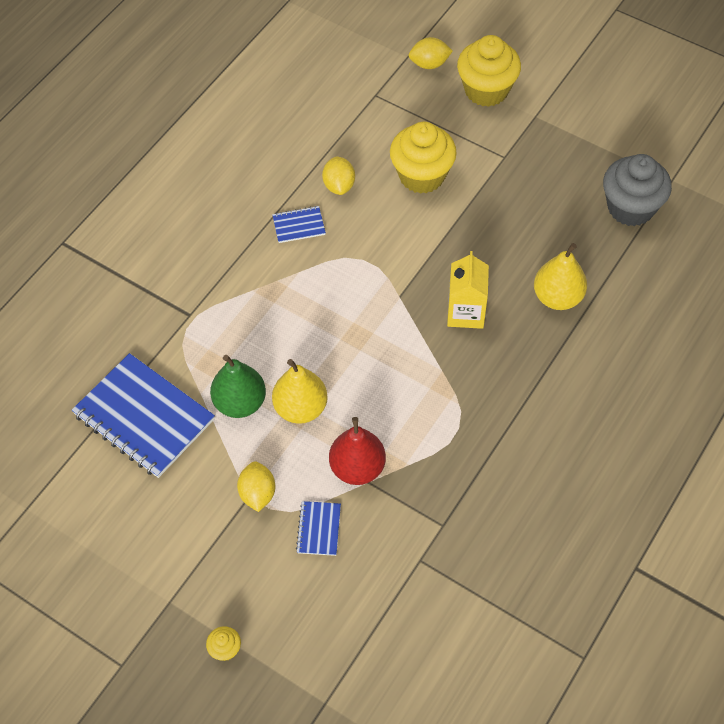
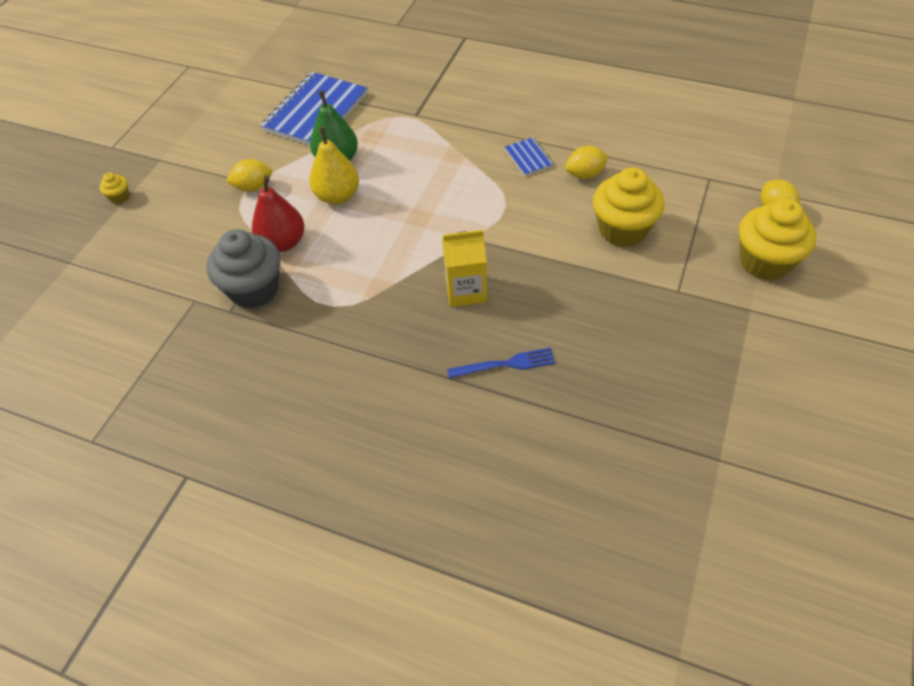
camera: 80 degrees right, 5 degrees down
(319, 529) = (223, 229): blue notebook -> none
(557, 297) = (506, 364): yellow pear -> blue fork
(630, 208) = (657, 419): grey cupcake -> grey cupcake (254, 289)

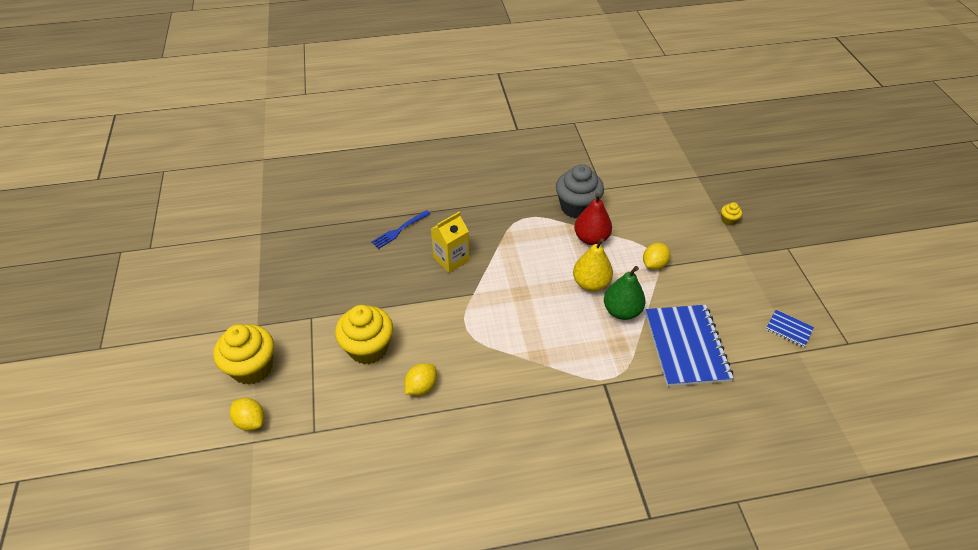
camera: 145 degrees right, 5 degrees down
(528, 158) = (477, 382): blue notebook -> blue notebook (789, 329)

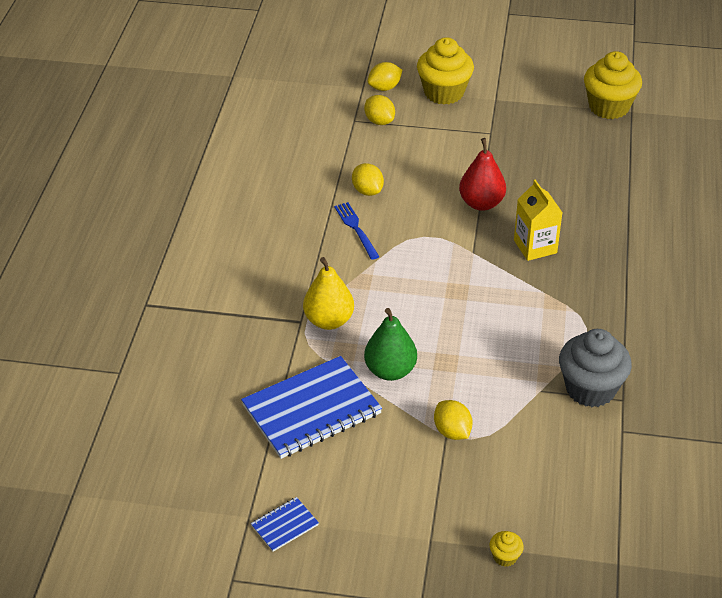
camera: 110 degrees right, 5 degrees down
(311, 409) = (379, 121): none -> yellow lemon
(368, 348) = (432, 164): yellow cupcake -> yellow cupcake (609, 107)
(399, 230) = (600, 214): blue fork -> blue fork (356, 228)
(591, 238) = (524, 383): red pear -> red pear (481, 203)
(591, 283) = (445, 357): yellow pear -> yellow pear (329, 320)
(686, 346) = (311, 410): blue notebook -> blue notebook turned 45 degrees counterclockwise

